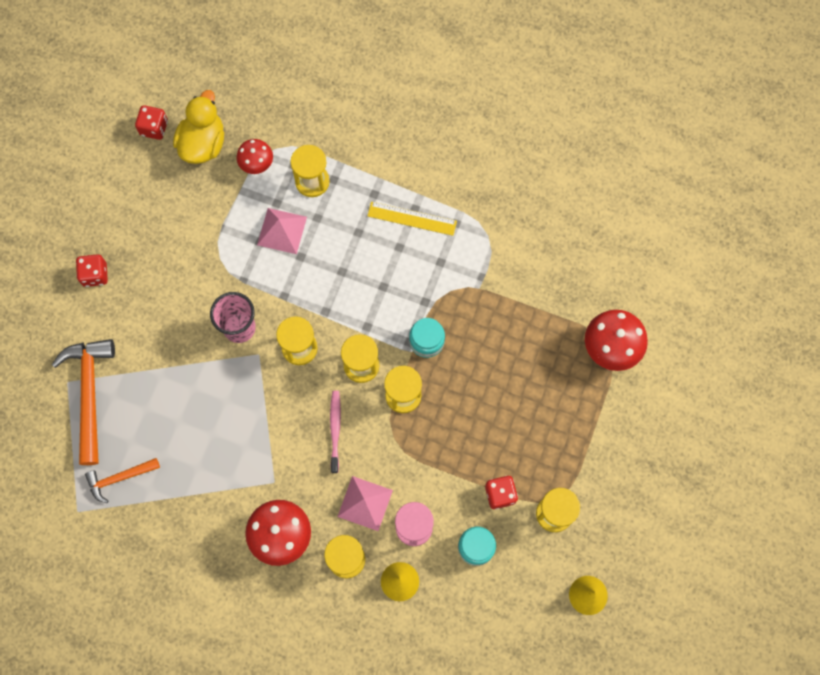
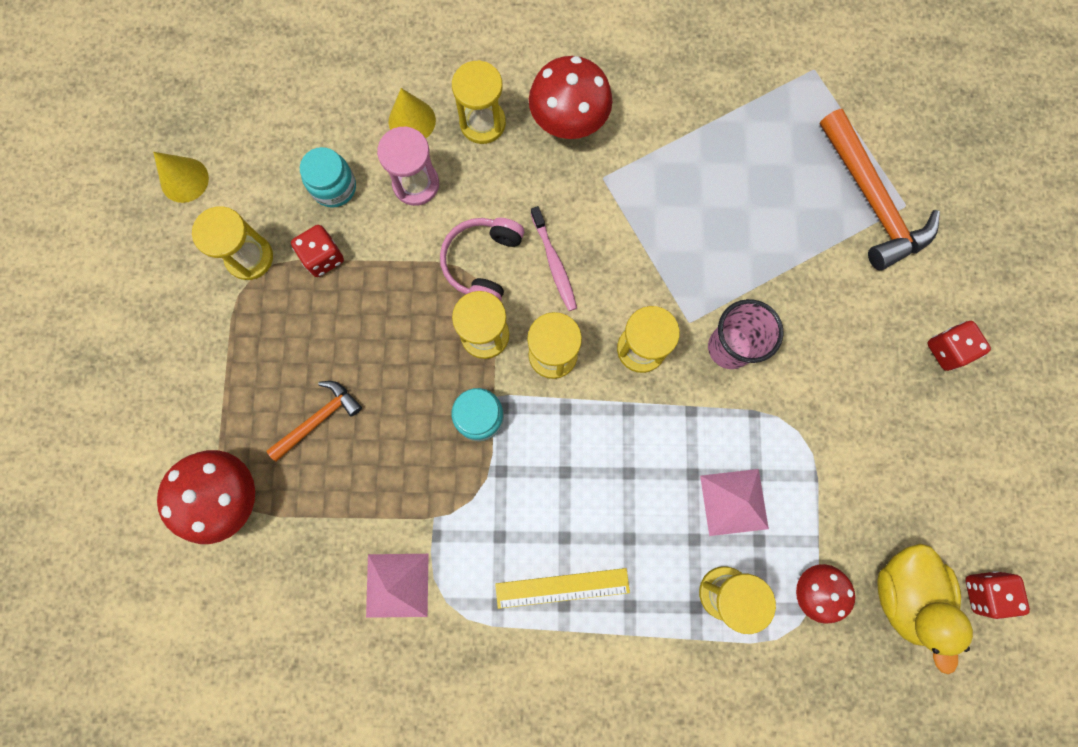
camera: 160 degrees right, 5 degrees up
(119, 478) = (785, 120): orange hammer -> orange hammer (319, 419)
(365, 503) = (484, 191): pink pyramid -> pink pyramid (397, 585)
(386, 448) = (483, 263): none -> pink headphones

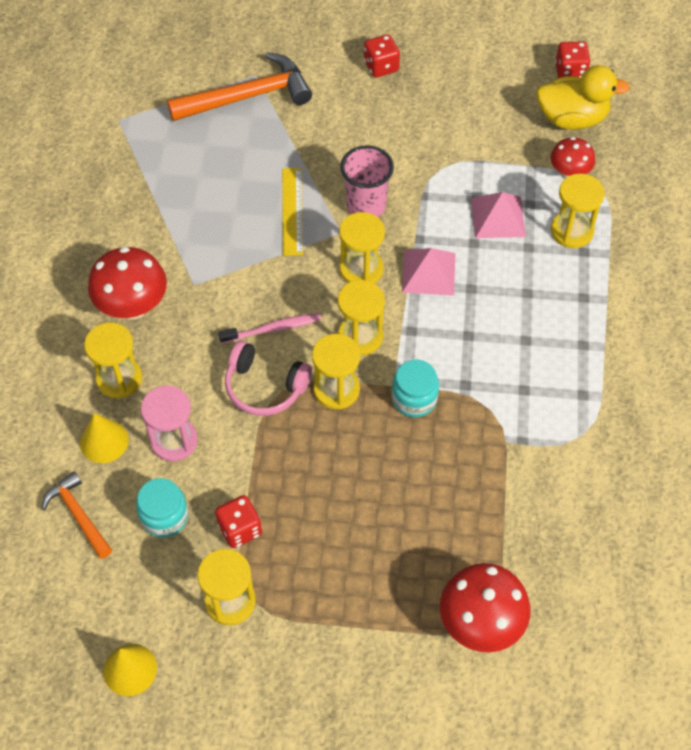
camera: 85 degrees left, 20 degrees down
(319, 419) = (407, 538): orange hammer -> orange hammer (78, 515)
(397, 585) = (566, 474): pink pyramid -> pink pyramid (428, 272)
(562, 587) = (568, 345): yellow ruler -> yellow ruler (292, 211)

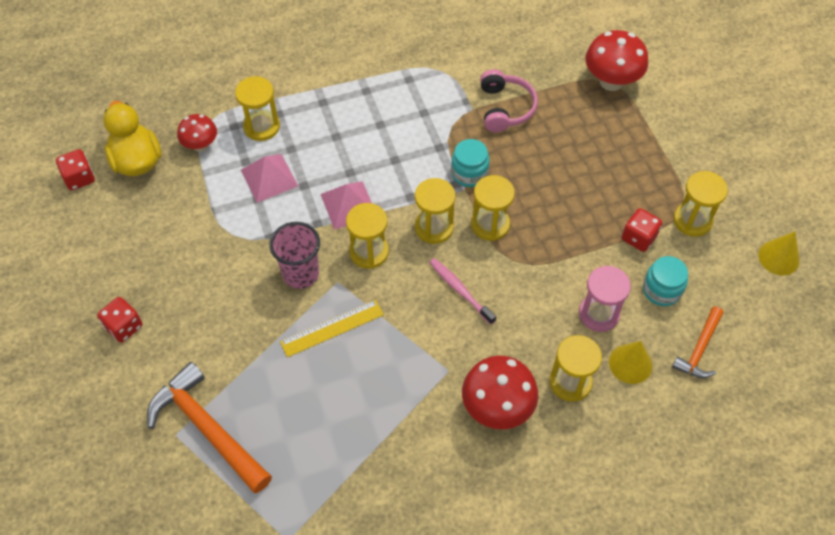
camera: 115 degrees left, 0 degrees up
(265, 387) = (516, 273): pink headphones -> pink headphones (505, 108)

